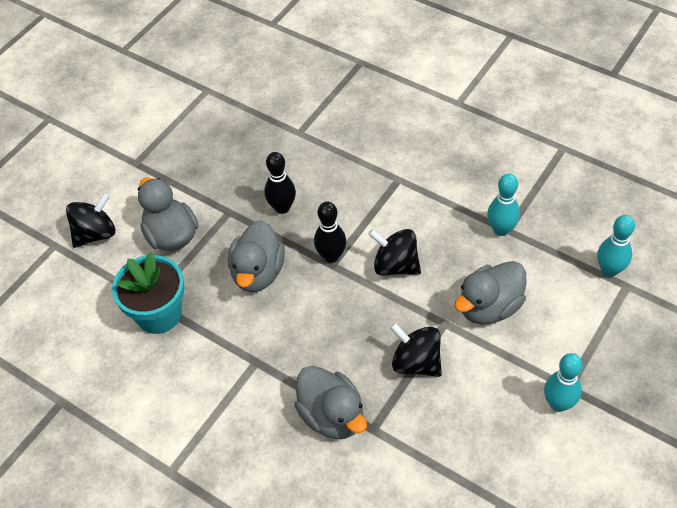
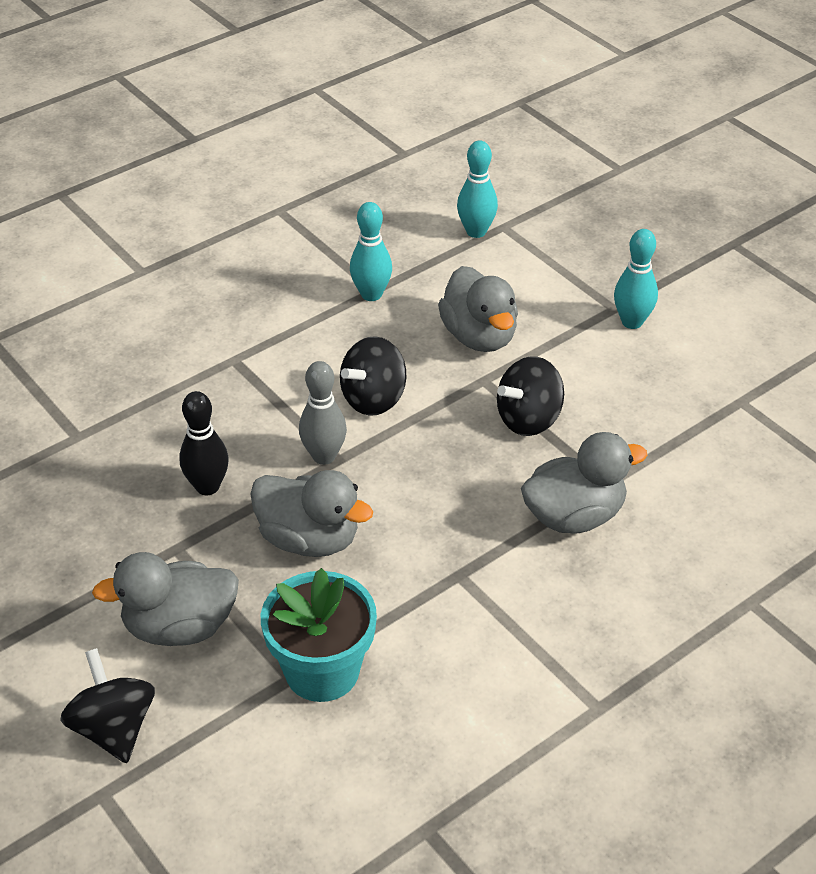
camera: 75 degrees left, 10 degrees down
(331, 256) = (324, 456): black bowling pin -> grey bowling pin

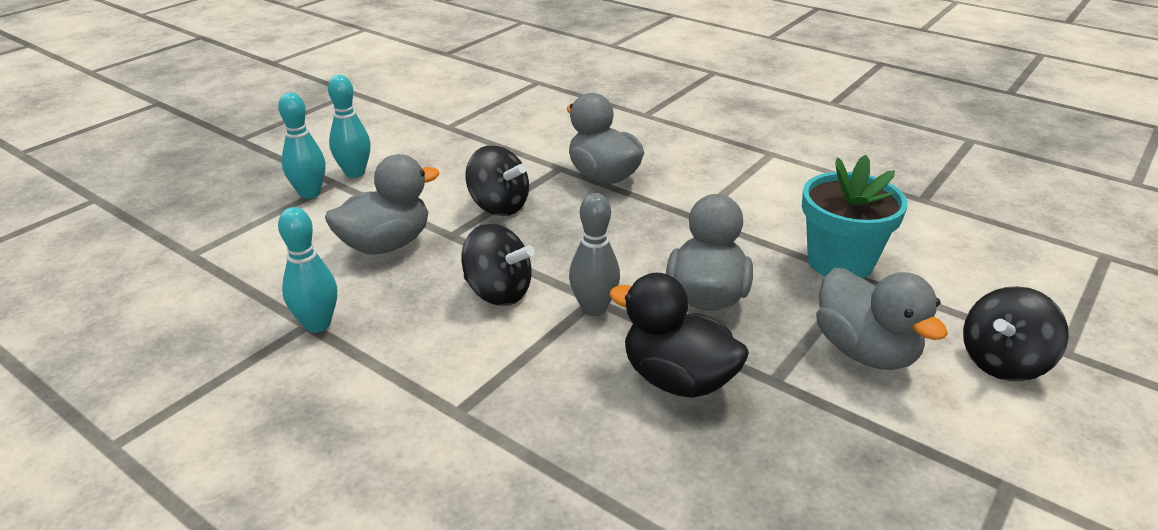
camera: 105 degrees left, 10 degrees down
(207, 486) = (677, 379): black bowling pin -> black duck
(476, 231) = (198, 270): turquoise bowling pin -> turquoise bowling pin (310, 193)

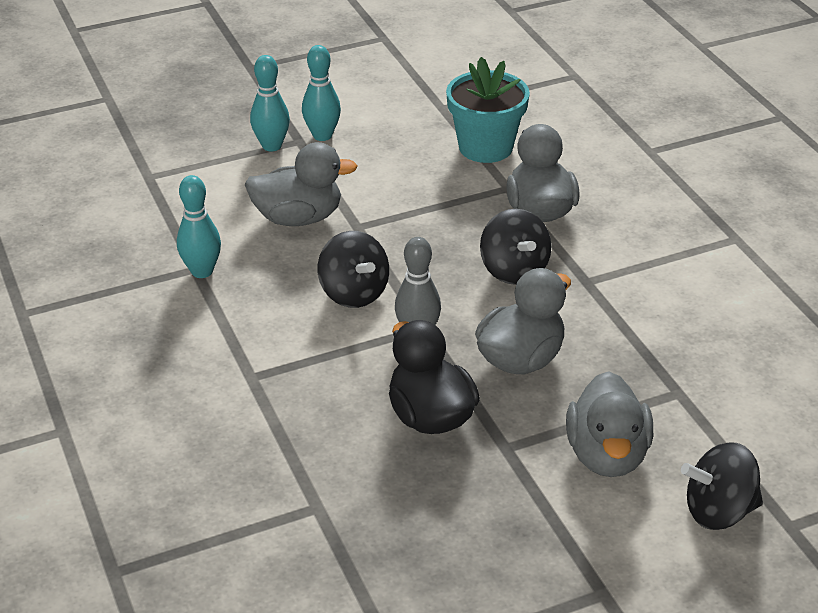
camera: 30 degrees right, 5 degrees up
(498, 206) = (418, 211): black spinning top -> black spinning top (514, 270)
(840, 262) = (675, 373): turquoise flower pot -> turquoise flower pot (485, 147)

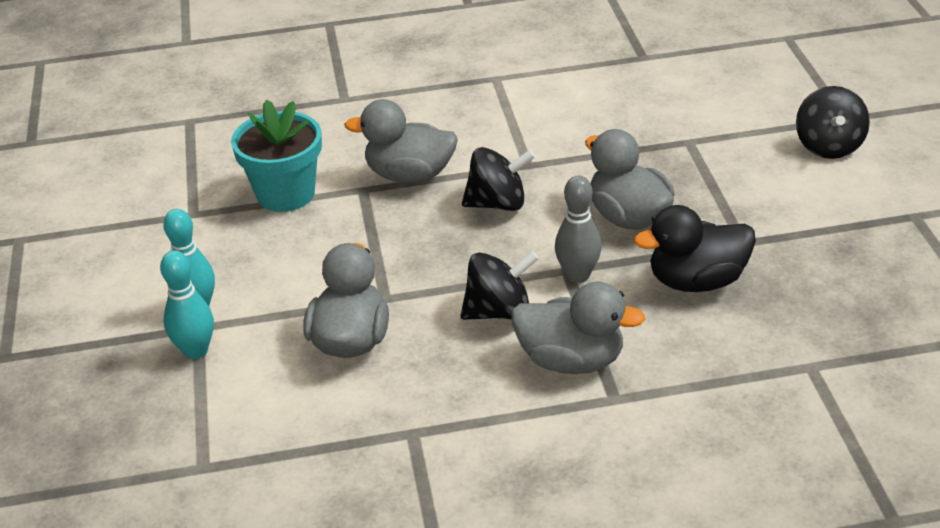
camera: 75 degrees left, 0 degrees up
(202, 271) = (420, 427): turquoise bowling pin -> none
(607, 455) = (760, 189): grey duck -> grey duck (571, 360)

